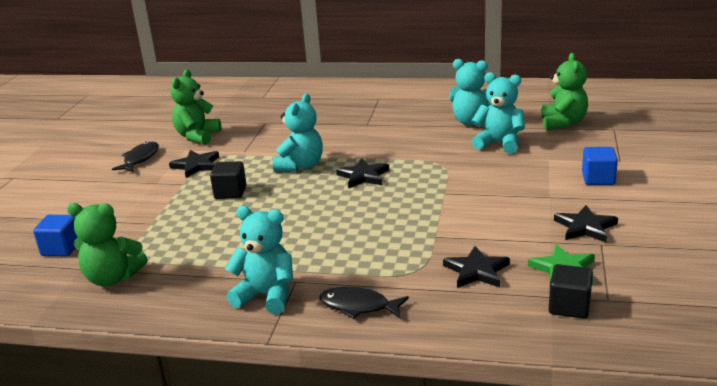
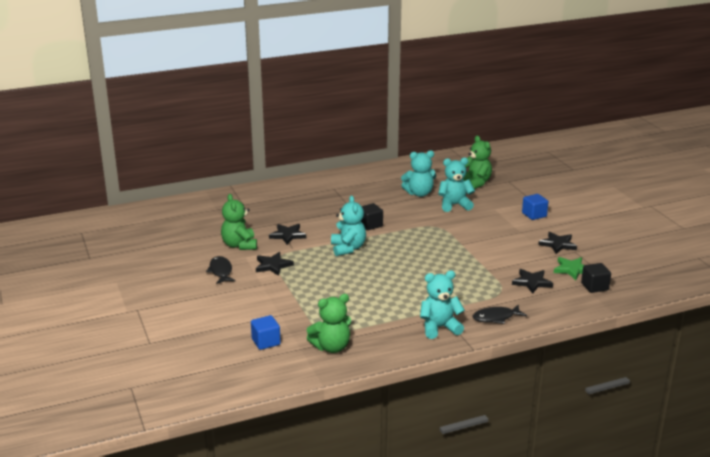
camera: 35 degrees left, 0 degrees up
(230, 192) = (326, 277): black cube -> black cube (370, 225)
(363, 176) = (399, 245): black star -> black star (287, 235)

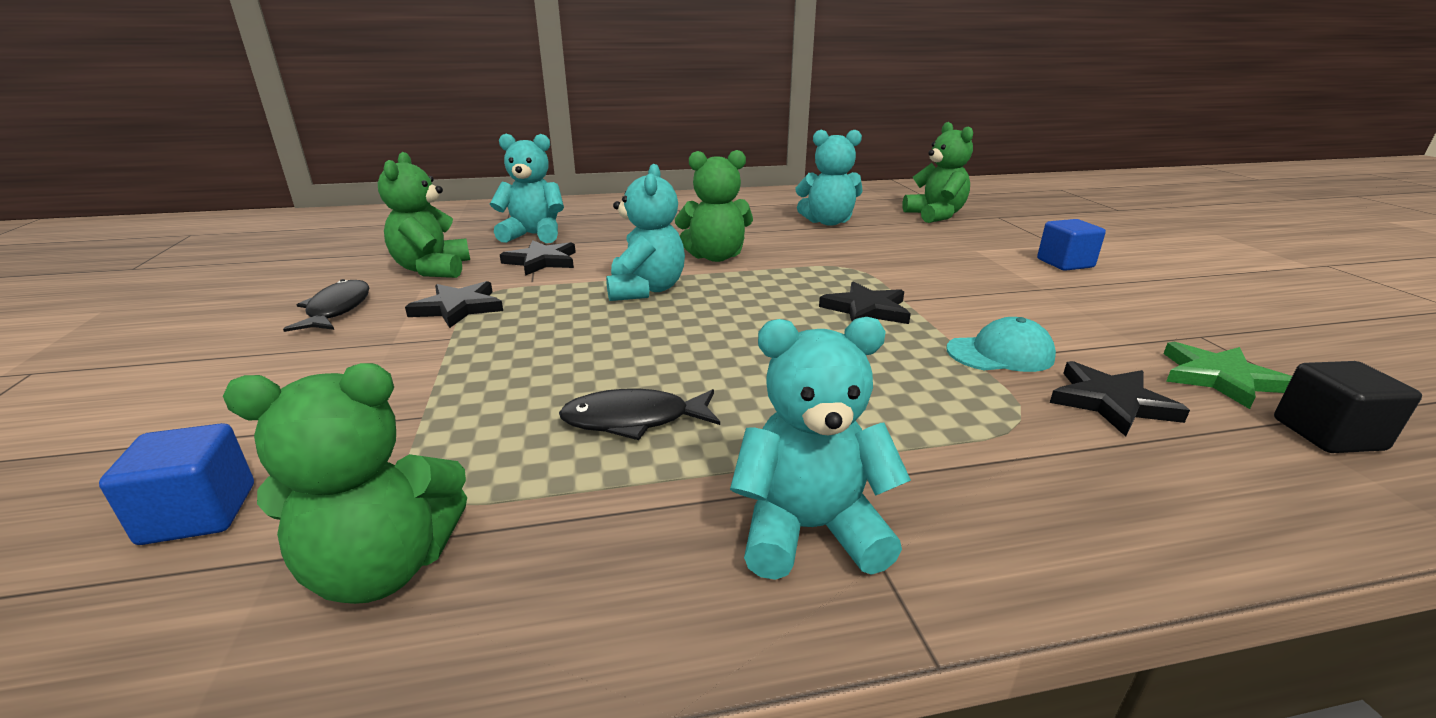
camera: 10 degrees right, 0 degrees up
(370, 225) = (715, 257): black cube -> green teddy bear
(454, 205) = (893, 240): turquoise teddy bear -> turquoise teddy bear (534, 235)
(496, 318) = (1018, 511): black fish -> black fish (634, 420)
(498, 267) = (1000, 353): none -> turquoise cap
(558, 244) = (1146, 318): black star -> black star (866, 309)

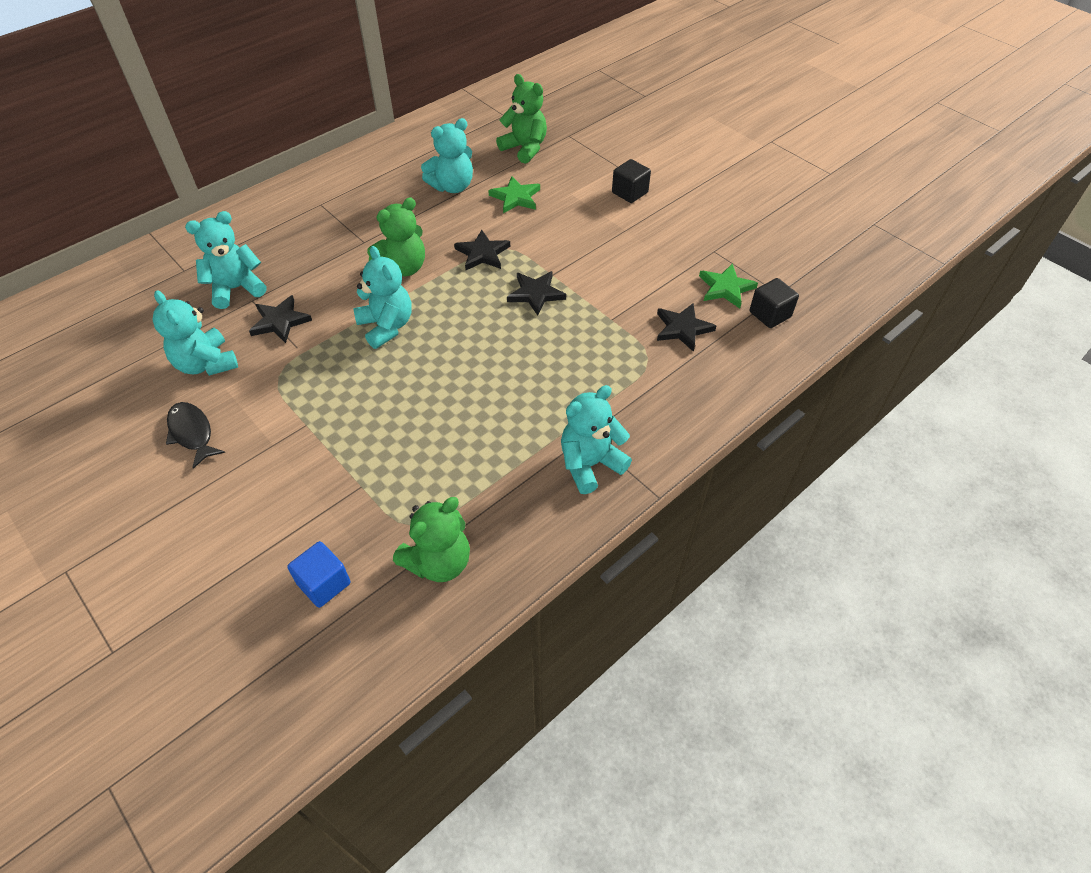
camera: 30 degrees left, 25 degrees up
(433, 269) = (206, 364): green teddy bear -> turquoise teddy bear
(458, 308) = (277, 396): black star -> black star (482, 253)
(634, 420) = (472, 439): black fish -> none
(898, 240) = (516, 197): none -> green star
(1000, 353) = (623, 309): turquoise cap -> none
(1065, 263) = (629, 192): blue cube -> black cube

